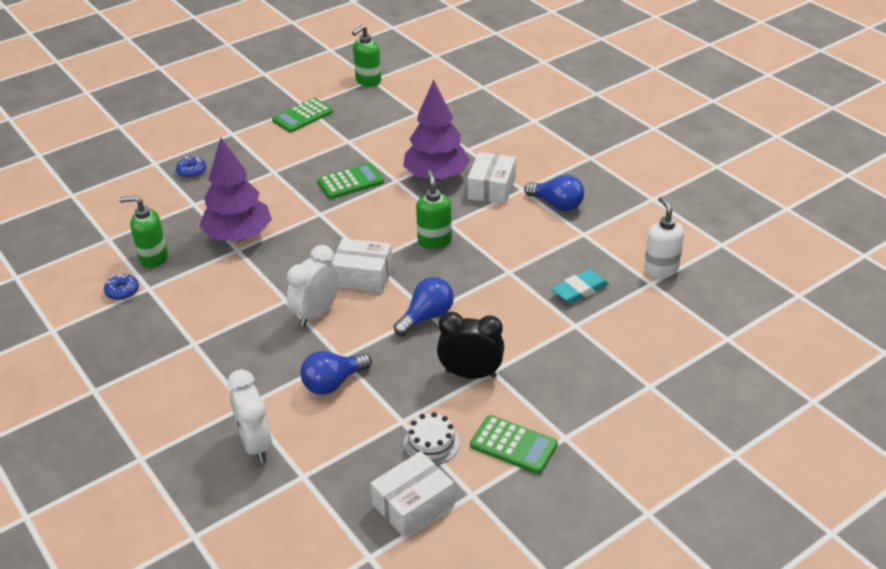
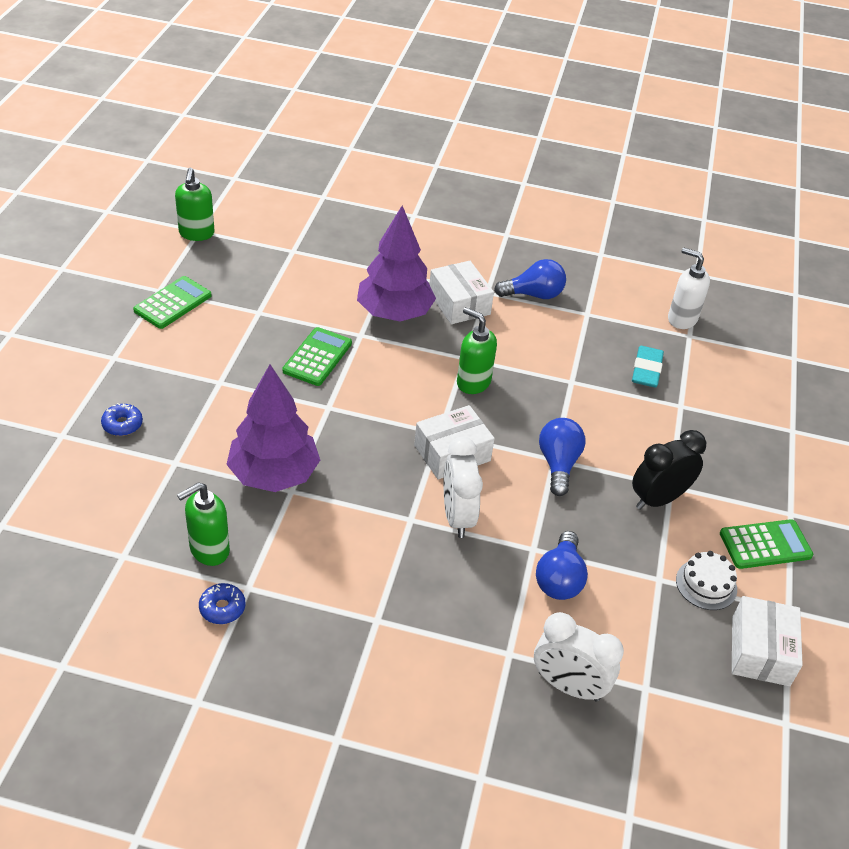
camera: 45 degrees left, 5 degrees up
(302, 116) = (172, 303): green calculator -> green calculator turned 150 degrees counterclockwise

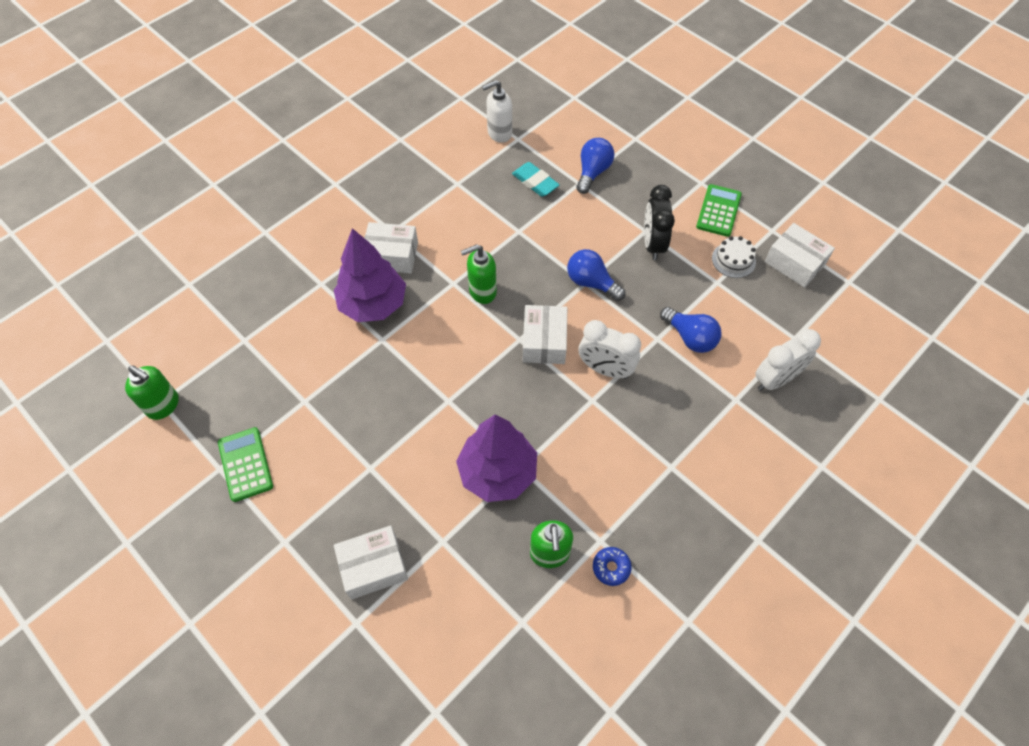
camera: 55 degrees left, 15 degrees up
(122, 424) = (373, 566): blue donut -> white box
(317, 357) = (387, 382): green calculator -> none
(533, 294) = (415, 204): blue light bulb -> blue light bulb (593, 172)

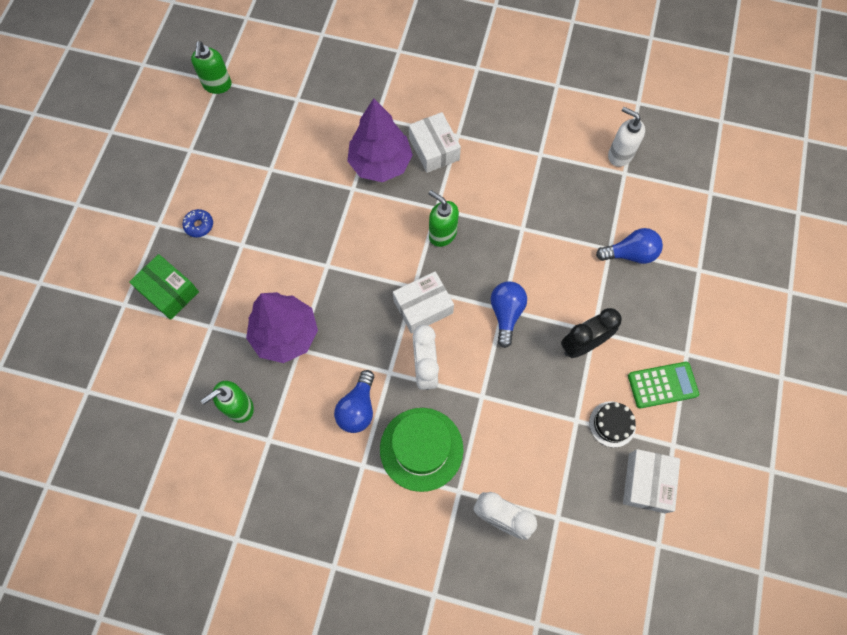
camera: 60 degrees right, 10 degrees up
(245, 464) = (201, 164): green calculator -> none
(373, 566) = (169, 291): white box -> green box
(535, 182) = (585, 213): turquoise eraser -> none
(611, 568) = (250, 459): blue donut -> blue donut (199, 225)
(681, 410) = (421, 449): none -> green hat
(690, 337) = (500, 423): blue light bulb -> blue light bulb (358, 408)
(733, 260) = (612, 424): white cake -> black cake

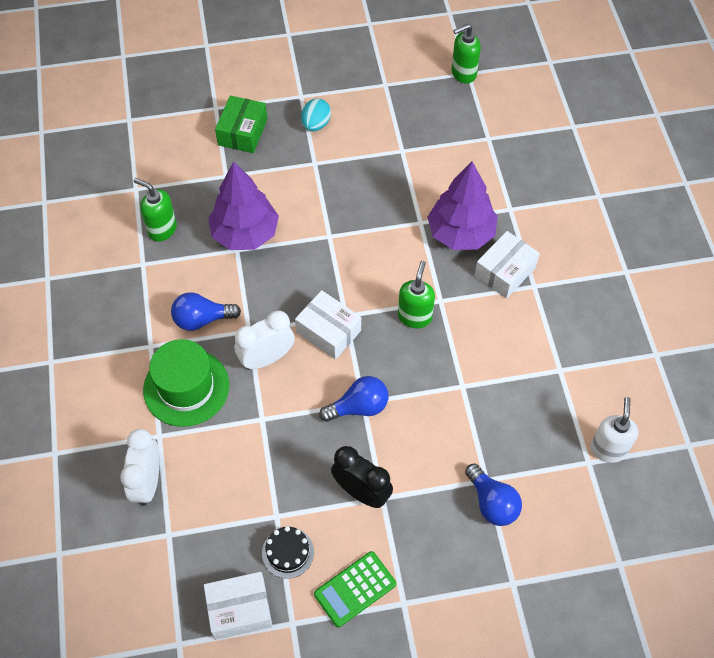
camera: 65 degrees right, 10 degrees down
(199, 225) = (316, 124): blue donut -> turquoise egg
(662, 385) = (355, 589): green calculator -> green calculator turned 90 degrees clockwise

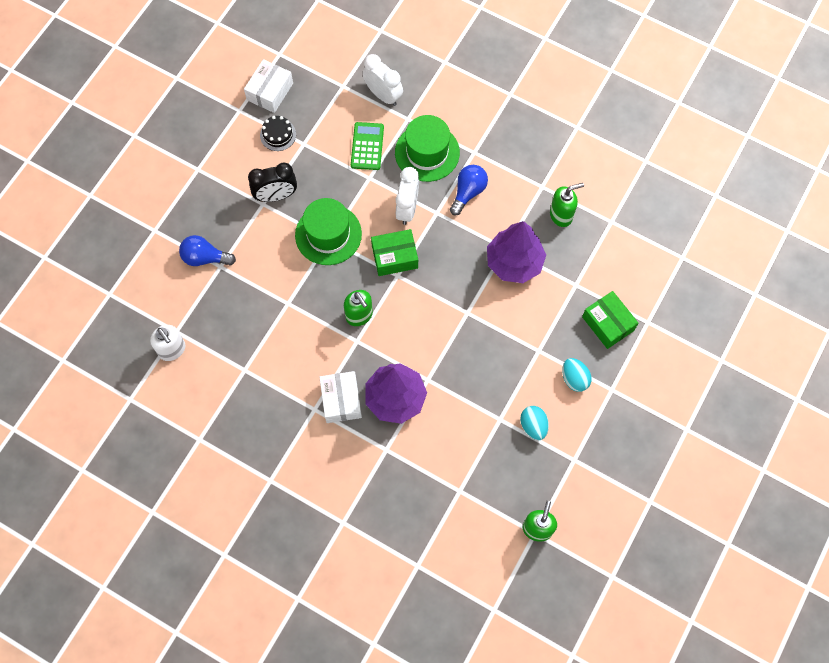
camera: 130 degrees right, 10 degrees up
(328, 331) = (395, 257): white box -> green box
(355, 589) = (227, 152): green calculator -> green calculator (367, 146)
(359, 407) = (328, 234): blue light bulb -> green hat
(384, 126) = (533, 426): none -> turquoise egg

